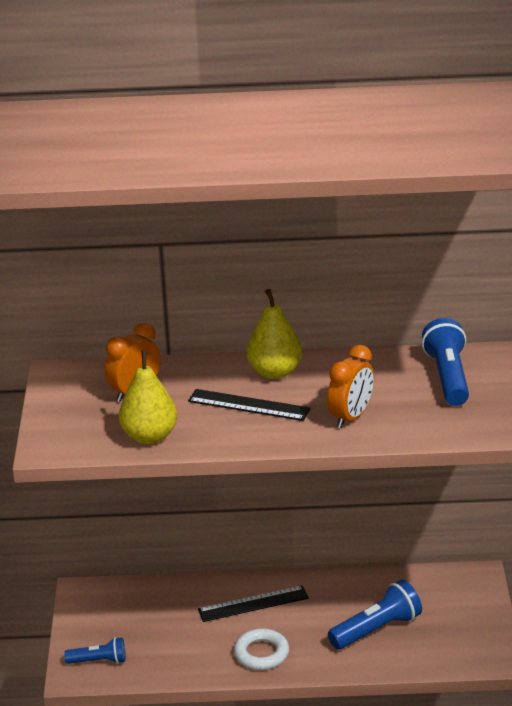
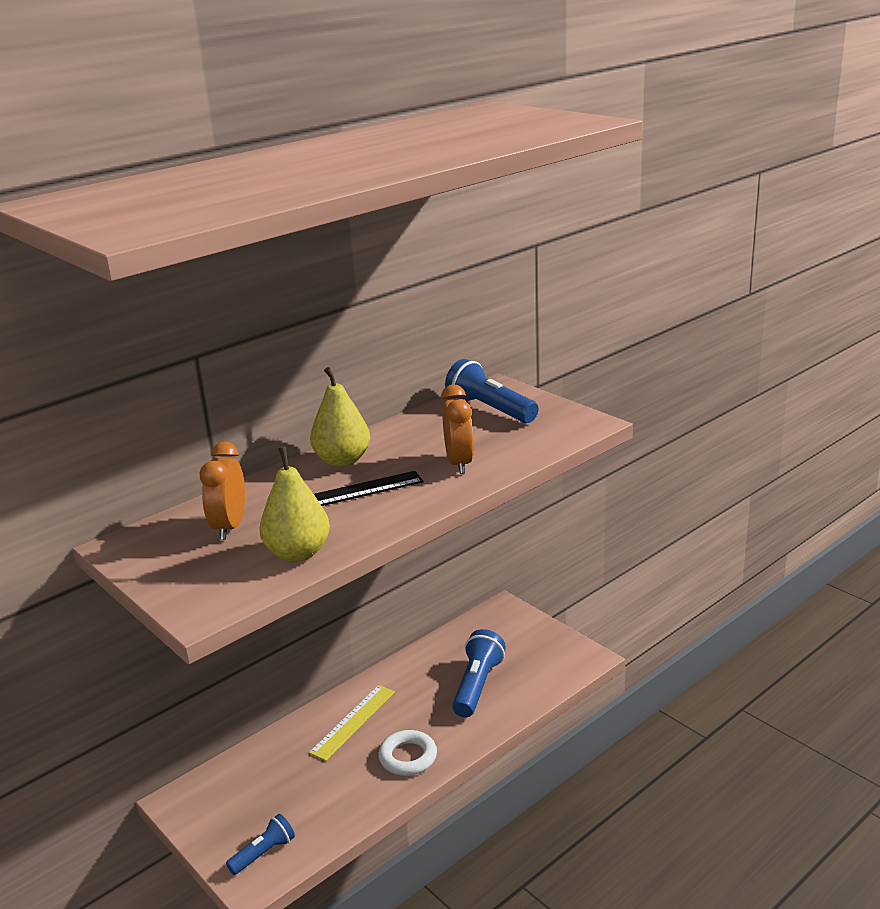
camera: 40 degrees left, 5 degrees down
(253, 603) = (353, 721): black ruler -> yellow ruler

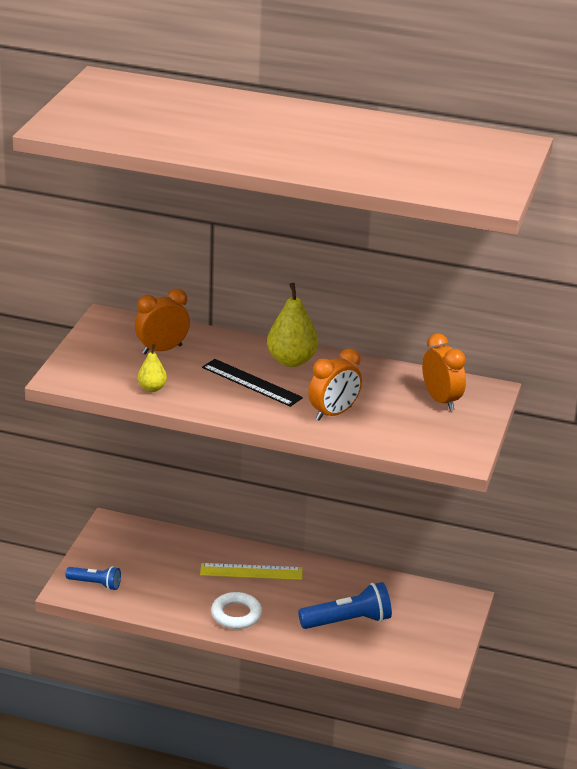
camera: 55 degrees right, 5 degrees up
(298, 553) = (152, 388): yellow pear -> yellow pear, size x0.56
(490, 409) = (441, 400): blue flashlight -> orange clock

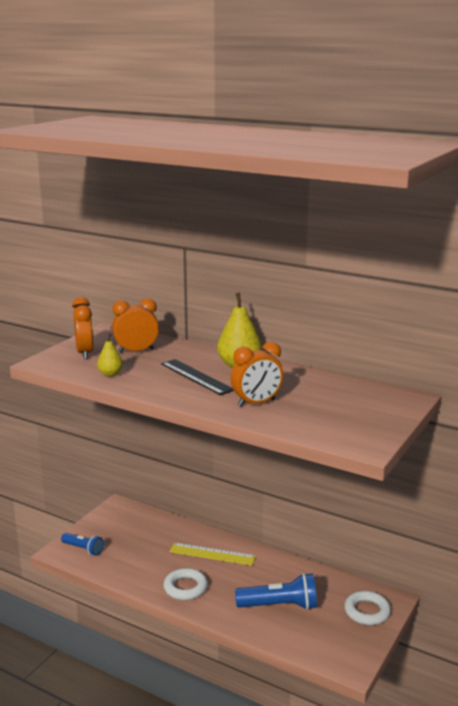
camera: 15 degrees right, 10 degrees down
(441, 400) = (360, 401): orange clock -> orange clock (85, 353)
(442, 616) = (367, 611): none -> white ring

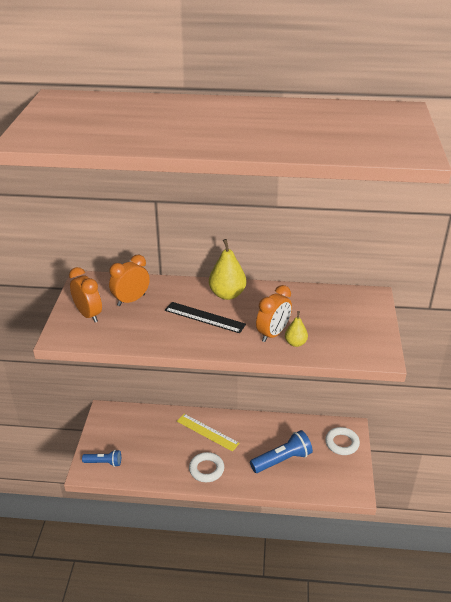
camera: 25 degrees left, 15 degrees up
(110, 374) = (132, 334): yellow pear -> yellow pear (295, 343)
(212, 554) = (207, 432): yellow ruler -> yellow ruler turned 45 degrees clockwise

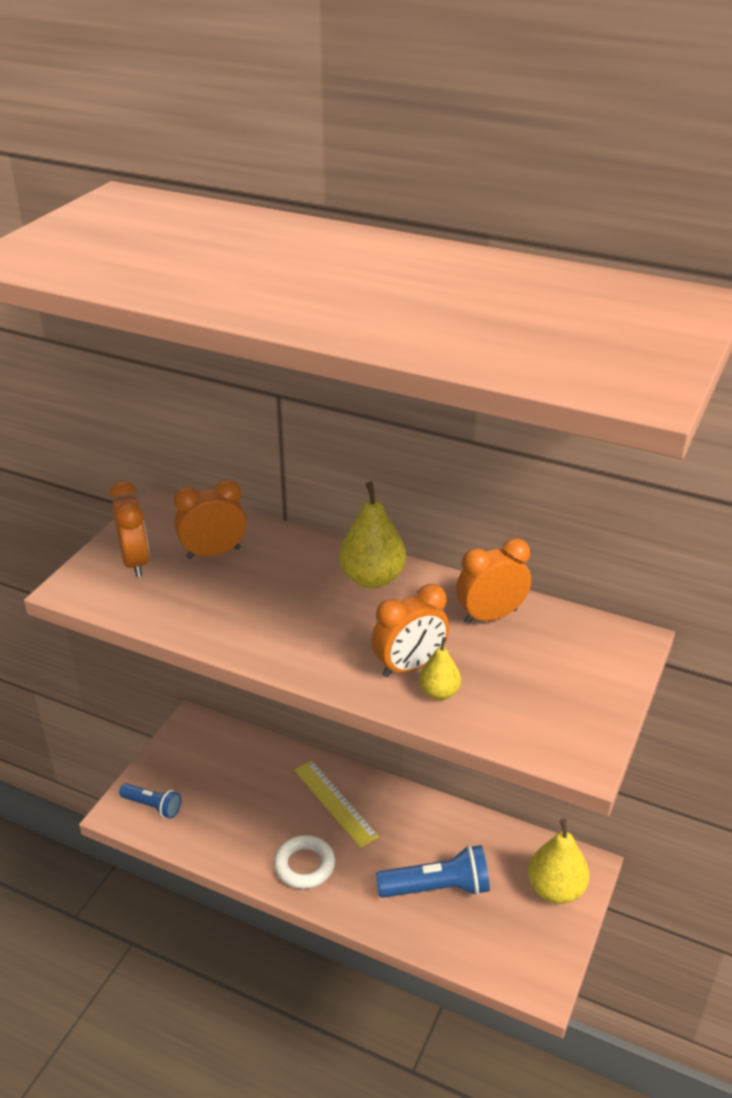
camera: 20 degrees right, 0 degrees up
(204, 317) = (312, 610): black ruler -> none
(299, 300) = (490, 616): none -> orange clock
(342, 443) = (555, 889): white ring -> yellow pear

